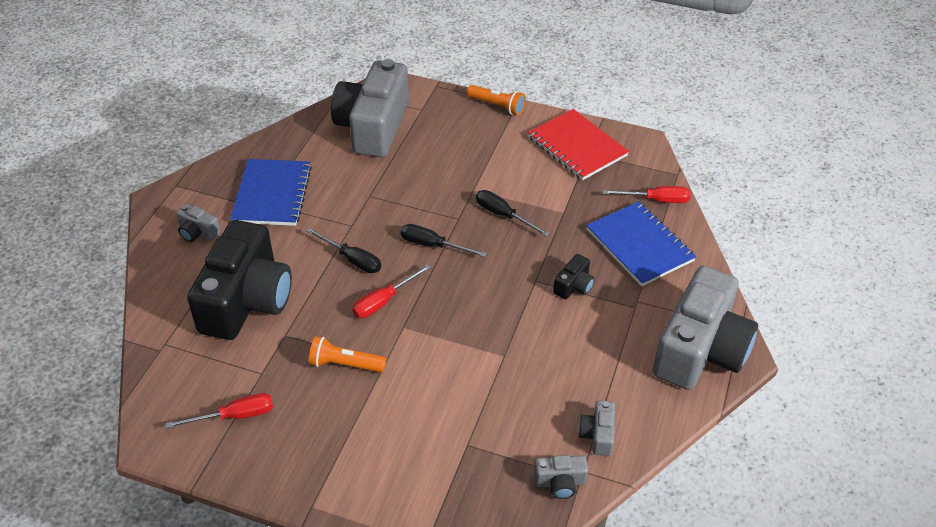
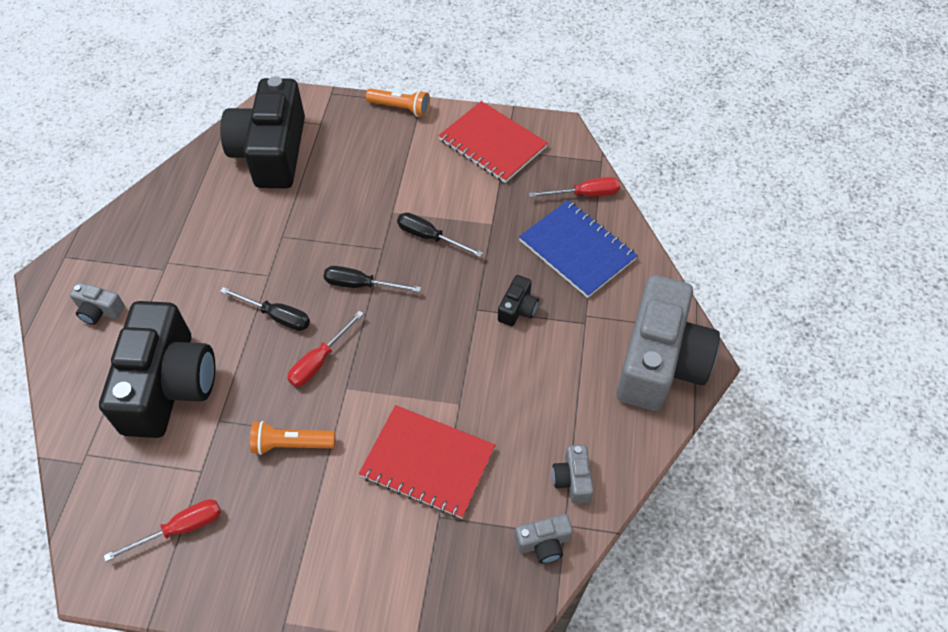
camera: 10 degrees left, 10 degrees up
(272, 194) = (175, 251): blue notebook -> none
(373, 126) = (271, 152): grey camera -> black camera
(465, 399) = (427, 462): none -> red notebook

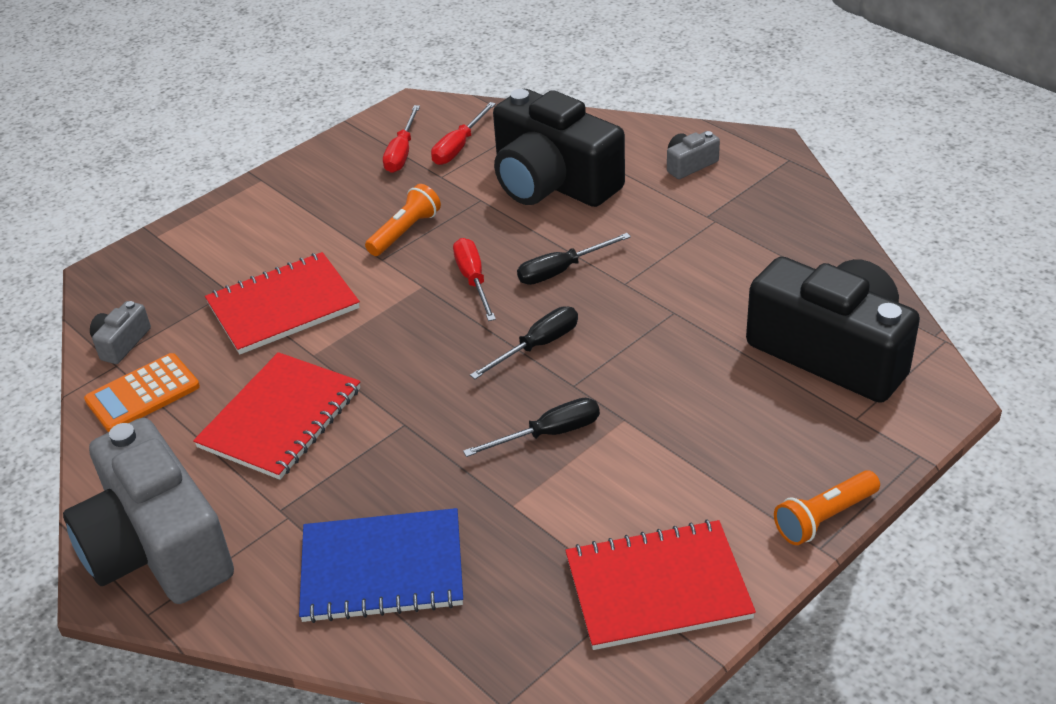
camera: 130 degrees right, 15 degrees down
(518, 309) = (365, 459): black camera -> none
(524, 377) = (280, 418): none -> red notebook
(572, 479) = (142, 393): grey camera -> orange calculator
(584, 194) = (461, 639): red screwdriver -> red screwdriver (459, 147)

